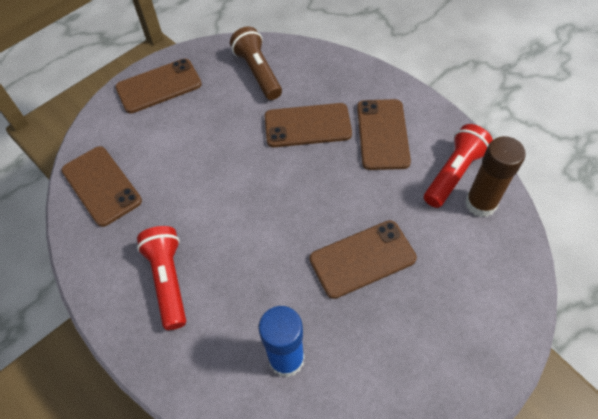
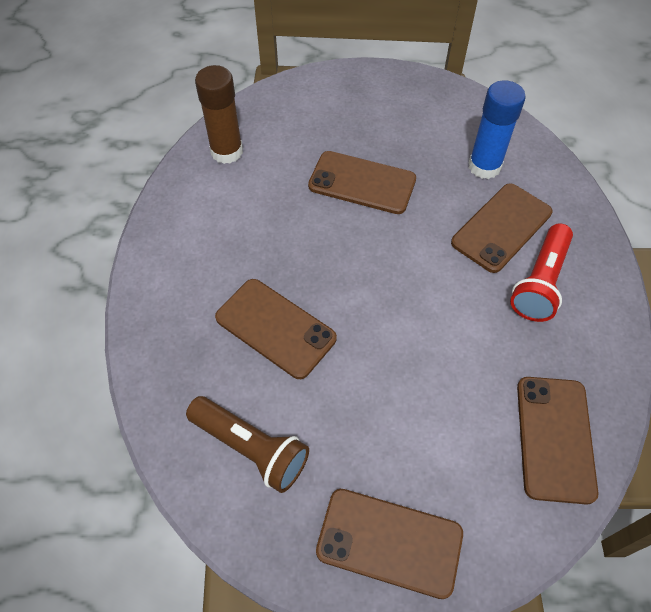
camera: 140 degrees left, 0 degrees up
(258, 72) = (251, 448): brown flashlight -> brown flashlight turned 75 degrees counterclockwise
(382, 134) = (220, 261): brown phone -> brown phone (501, 227)
(453, 173) = (212, 185): red flashlight -> none

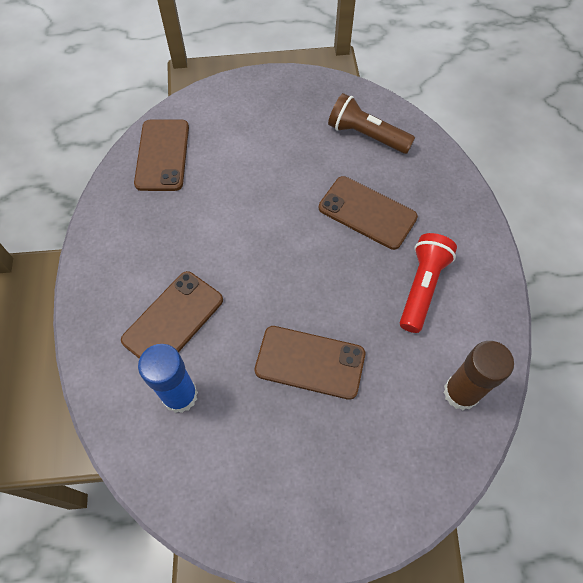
camera: 175 degrees right, 5 degrees up
(389, 542) = (273, 96): brown phone -> none
(540, 283) = (148, 267): red flashlight -> red flashlight (422, 287)

